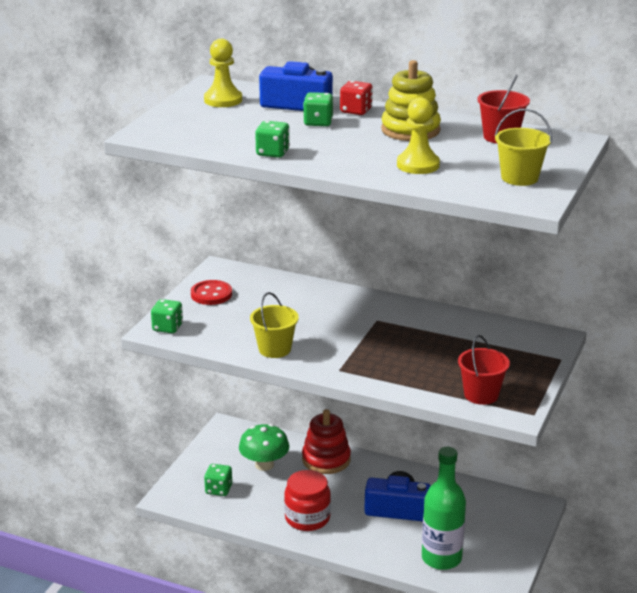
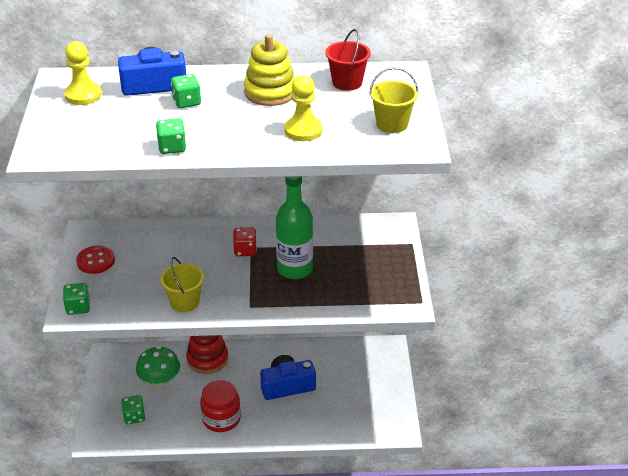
camera: 25 degrees left, 10 degrees up
(356, 111) = (209, 81): red dice -> red dice (245, 250)
(441, 558) = (342, 418): green bottle -> green bottle (295, 269)
(481, 395) = (373, 296): red bucket -> none

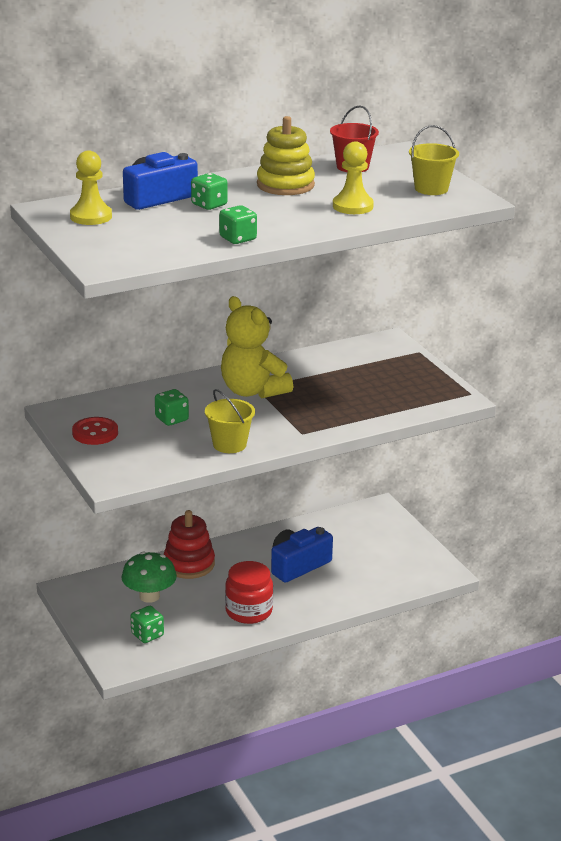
camera: 25 degrees left, 10 degrees down
(78, 307) = (115, 474): green dice -> green dice (171, 419)
(245, 250) = (252, 391): red dice -> yellow teddy bear
(295, 269) = (320, 395): green bottle -> none

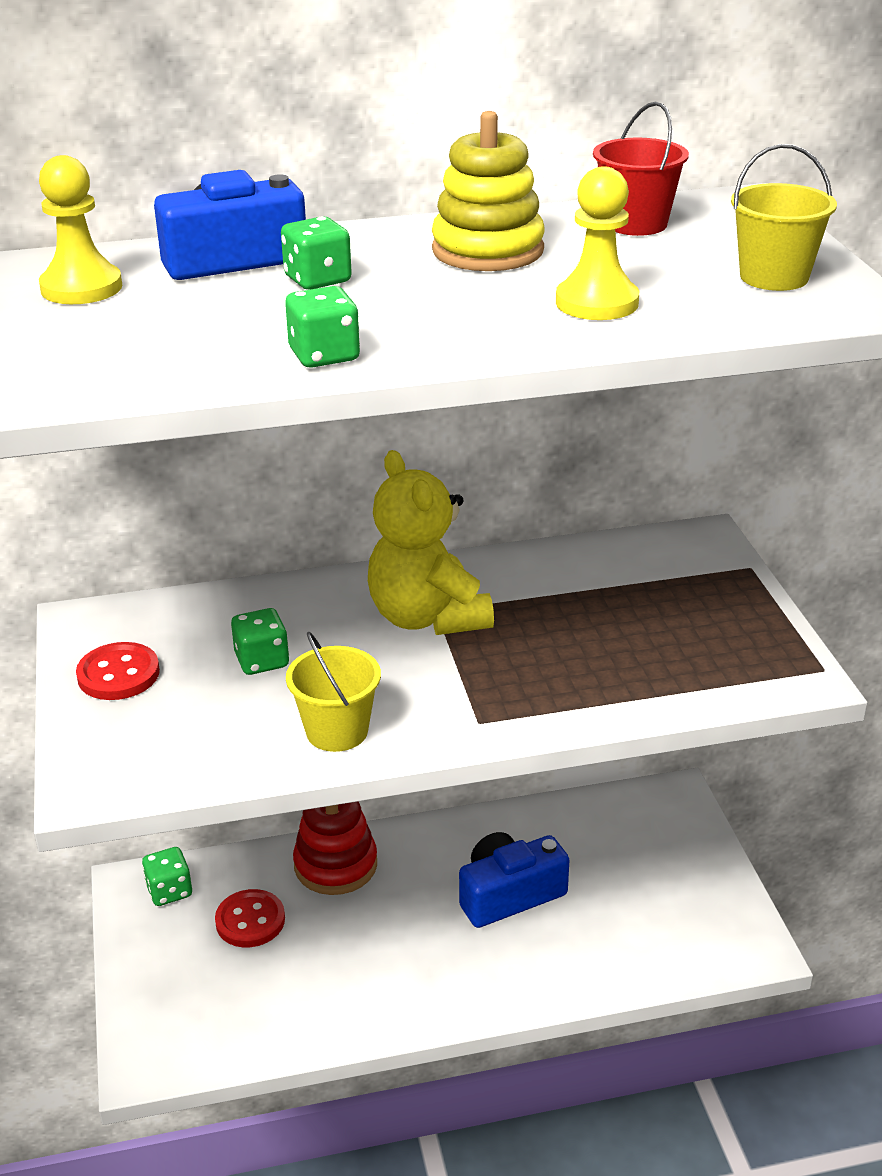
camera: 15 degrees right, 5 degrees up
(147, 635) = (216, 1003): green dice -> green dice (169, 891)
(149, 596) = (250, 920): green mushroom -> red button
(249, 611) = (398, 979): red jar -> none

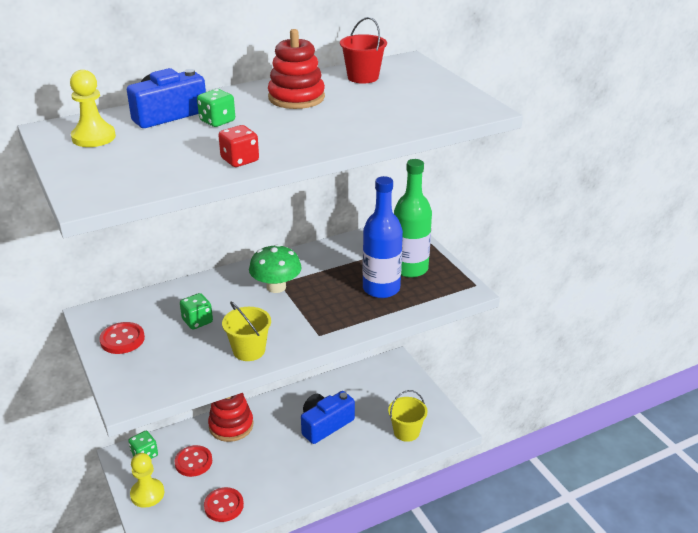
camera: 15 degrees left, 0 degrees up
(281, 1014) = (224, 506): none -> red button
(324, 356) = (240, 160): green dice -> red dice
(427, 617) = (276, 287): yellow teddy bear -> green mushroom
(488, 251) = (296, 98): yellow stacking toy -> red stacking toy
(597, 303) = (361, 119): yellow pawn -> yellow pawn (147, 494)
(628, 649) = (381, 288): none -> blue bottle
(698, 618) = (410, 268): none -> green bottle
(774, 277) = (439, 98): yellow bucket -> yellow bucket (406, 432)

